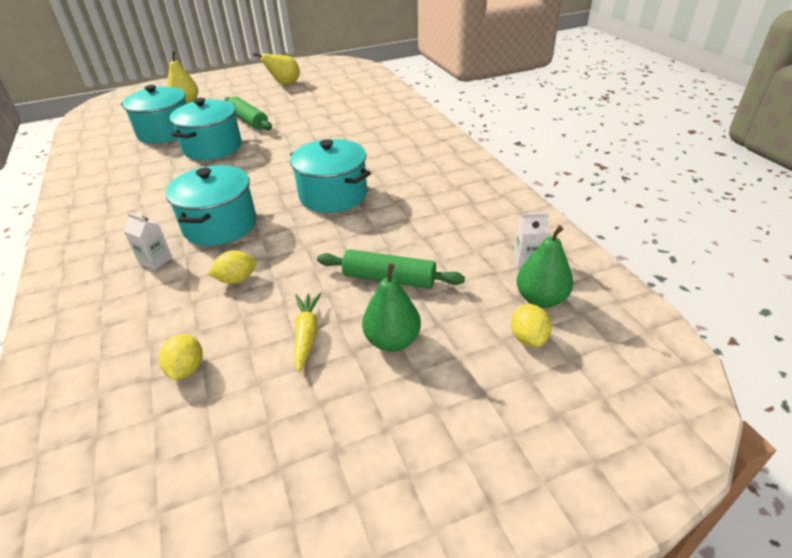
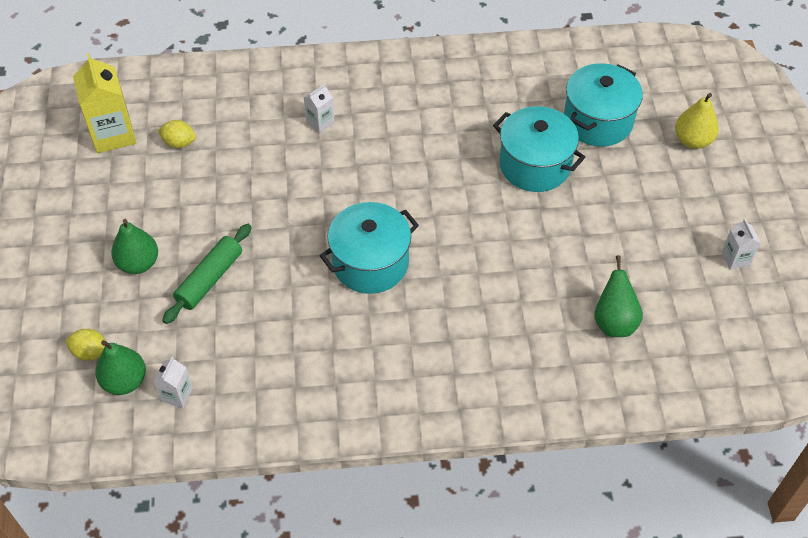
camera: 105 degrees right, 15 degrees up
(167, 456) = (113, 134): none -> yellow carton
(220, 225) = (356, 166): turquoise pot -> none
(237, 279) = (265, 174): yellow lemon -> none
(248, 121) = (604, 204): green rolling pin -> none
(285, 84) = (735, 258): yellow pear -> white carton
(307, 334) = (175, 212): yellow carrot -> none
(346, 107) = (614, 322): none -> green pear

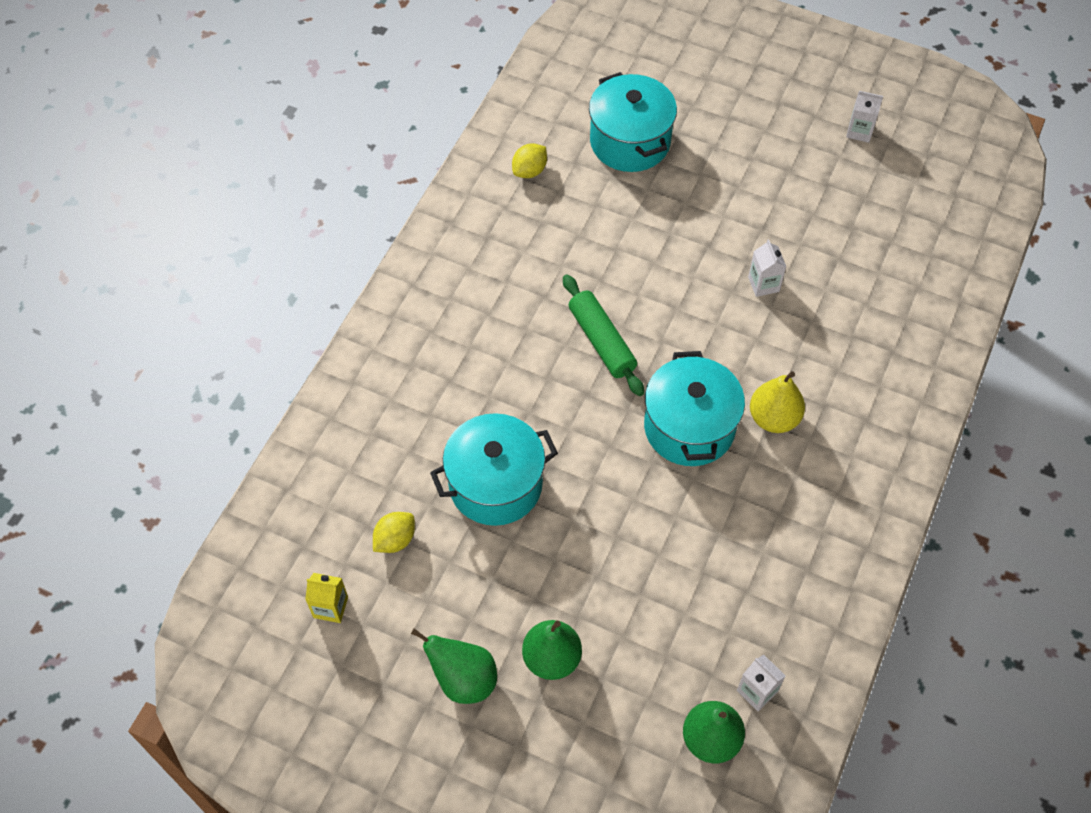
camera: 60 degrees left, 5 degrees up
(90, 352) = (650, 761): yellow lemon -> yellow lemon (529, 171)
(113, 134) = (330, 607): yellow carton -> yellow carton, size x0.52
(209, 279) = (618, 592): green rolling pin -> green rolling pin (601, 341)
(320, 122) = (462, 382): white carton -> white carton (763, 284)
(535, 165) = (652, 222): turquoise pot -> turquoise pot (495, 485)
(614, 322) = (878, 260): green pear -> green pear (463, 679)
(692, 140) = (703, 83): yellow pear -> yellow pear (773, 418)

